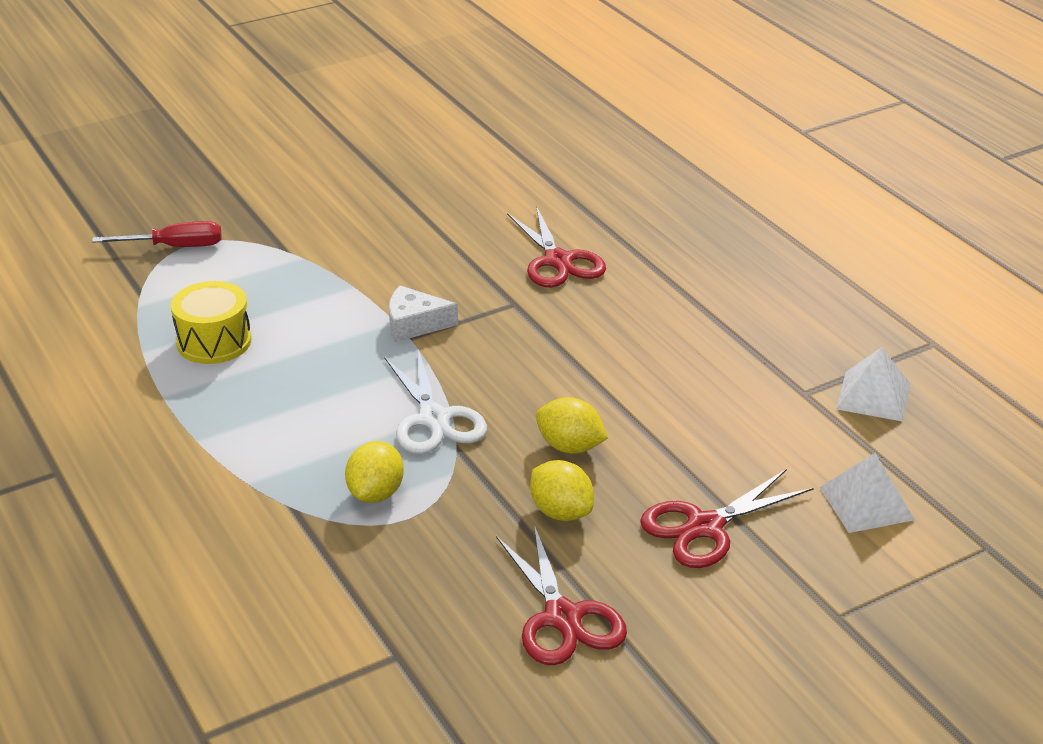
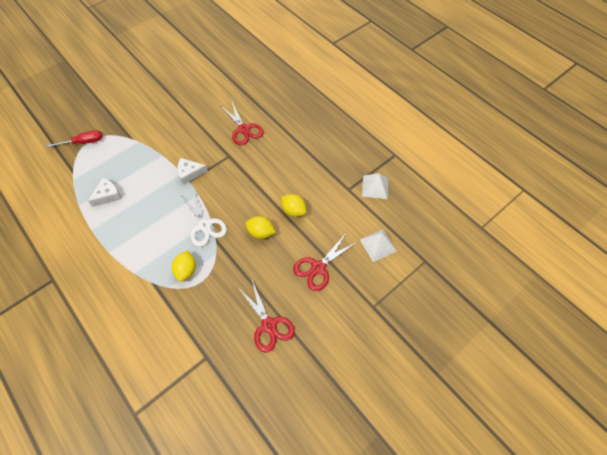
camera: 10 degrees left, 25 degrees up
(214, 342) = (108, 195): yellow drum -> white cheese
(561, 512) = (261, 268): yellow lemon -> yellow lemon (293, 210)

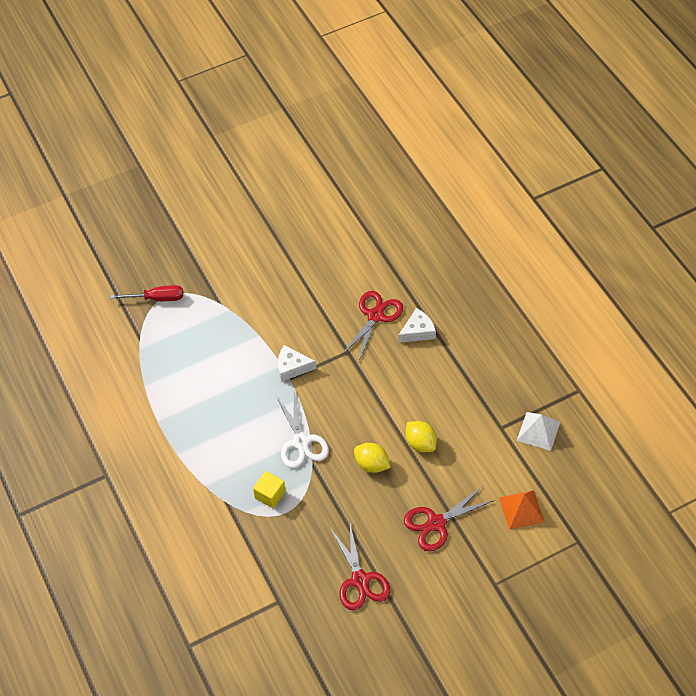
camera: 15 degrees right, 5 degrees down
(108, 195) = (182, 379): white cheese -> white cheese (418, 331)
(186, 270) = (270, 495): yellow lemon -> yellow cube
(244, 129) = (375, 316): red scissors -> red scissors turned 135 degrees counterclockwise
(378, 245) = (521, 509): white pyramid -> orange pyramid

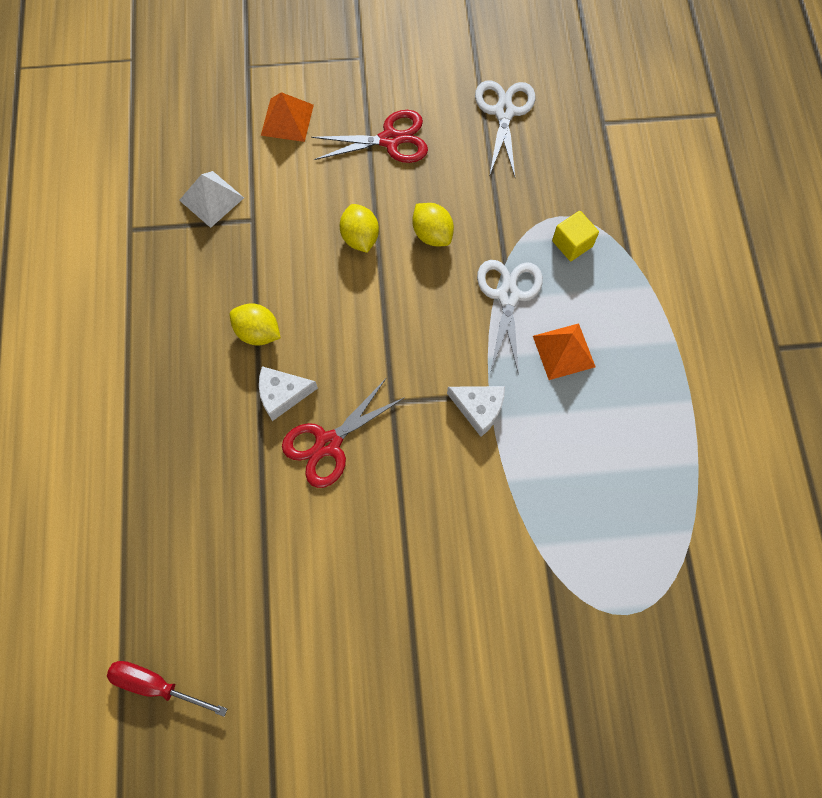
camera: 160 degrees left, 15 degrees up
(157, 298) = (643, 615): red screwdriver -> red screwdriver (156, 685)
(251, 420) = (563, 351): none -> orange pyramid
(360, 580) = (504, 112): red scissors -> white scissors
(454, 360) = (258, 332): none -> yellow lemon

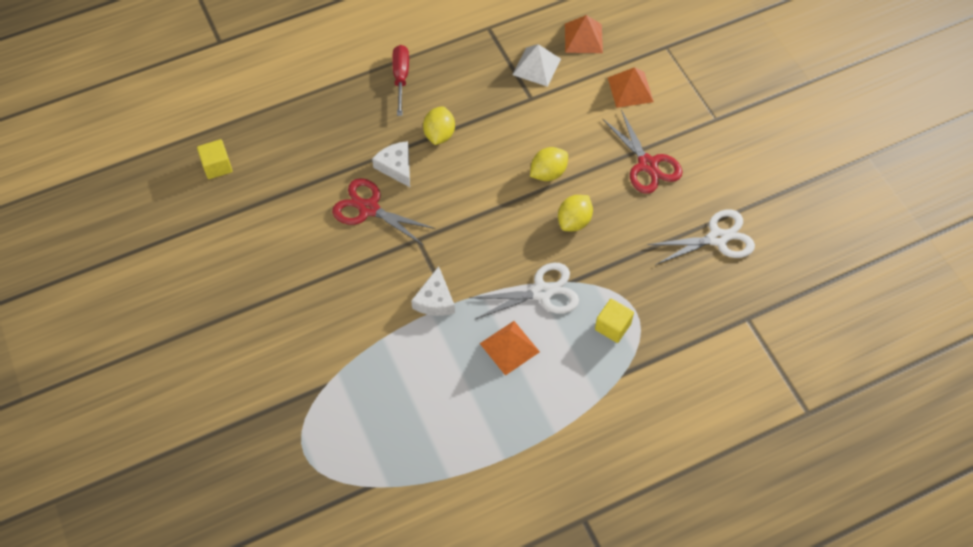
camera: 70 degrees right, 10 degrees down
(156, 685) = (165, 167): red screwdriver -> red screwdriver (401, 78)
(185, 613) = (217, 166): none -> yellow cube
(195, 138) = (583, 38): none -> orange pyramid

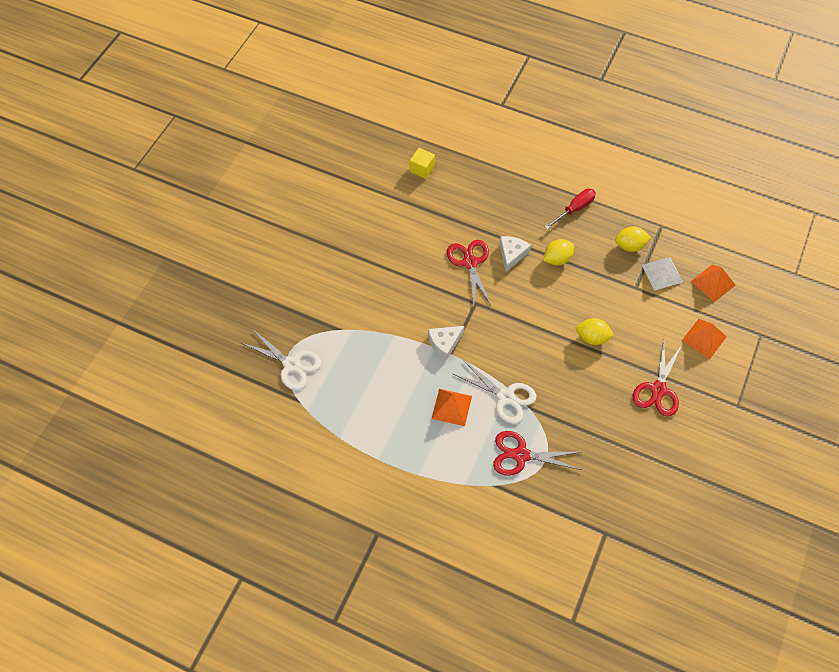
camera: 50 degrees right, 0 degrees up
(574, 221) = (573, 378): yellow lemon -> yellow lemon (630, 246)
(612, 326) = (521, 455): yellow cube -> red scissors
(717, 238) = (646, 472): white scissors -> white scissors (291, 364)

